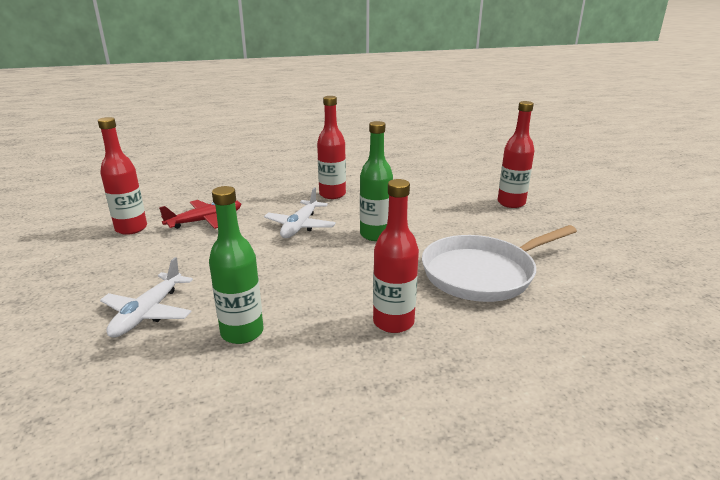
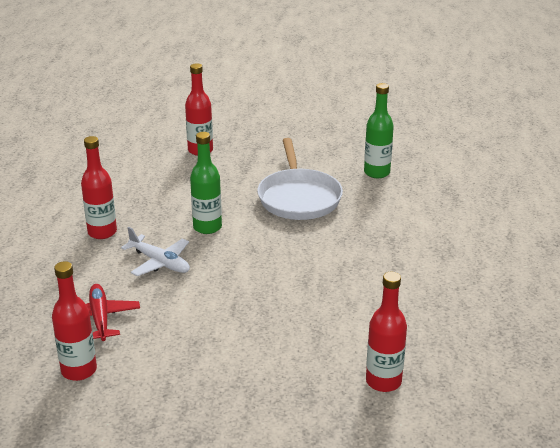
camera: 70 degrees left, 5 degrees up
(148, 313) = (260, 358): white plane -> none
(242, 332) = (314, 313): green bottle -> green bottle (377, 173)
(393, 322) = (336, 248): red bottle -> red bottle (383, 381)

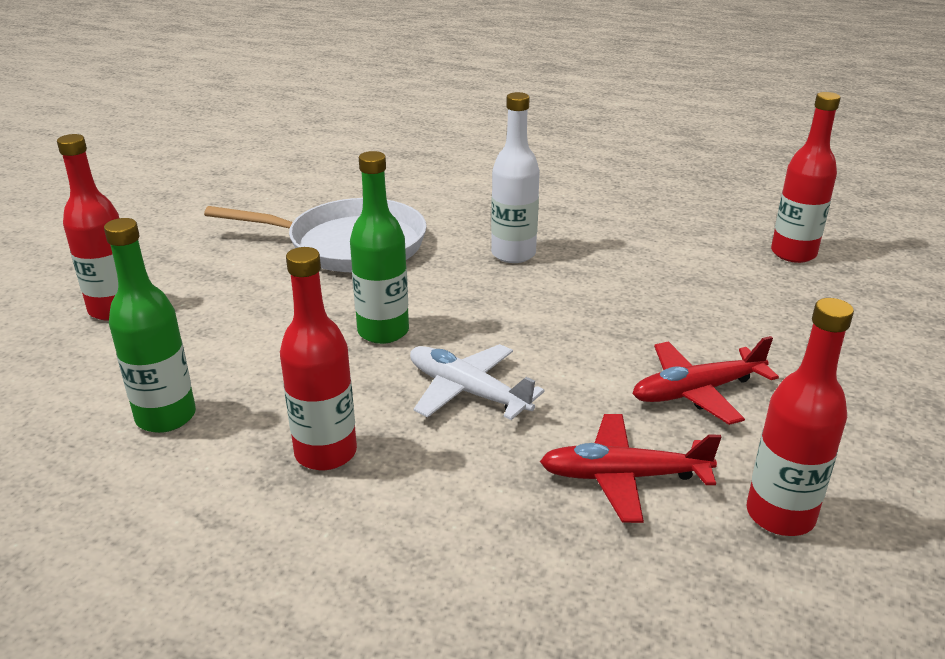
camera: 75 degrees left, 0 degrees up
(159, 262) = (468, 392): white plane -> white plane turned 105 degrees counterclockwise
(181, 339) = (697, 391): none -> red plane
(317, 256) = (513, 254): none -> white bottle
(377, 173) = (327, 184): green bottle -> green bottle (166, 417)

